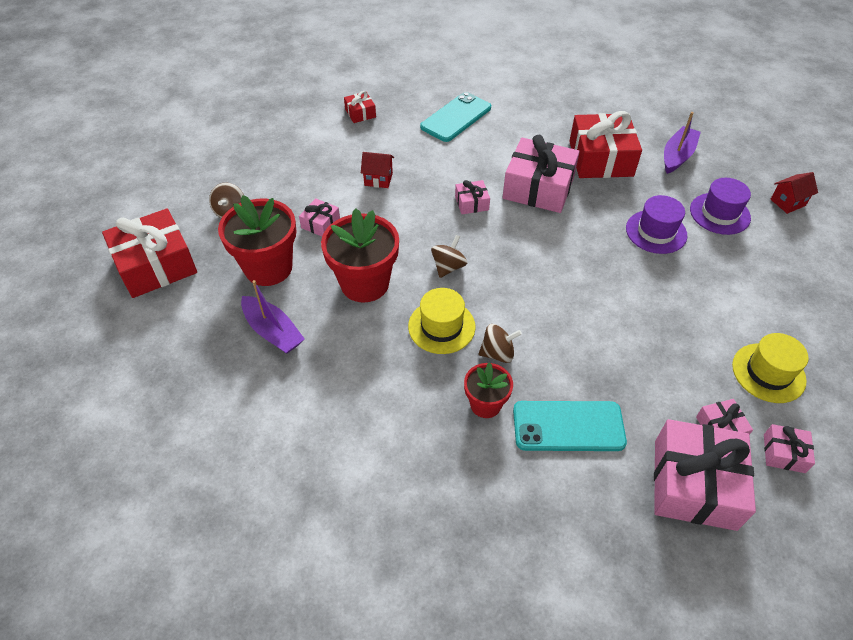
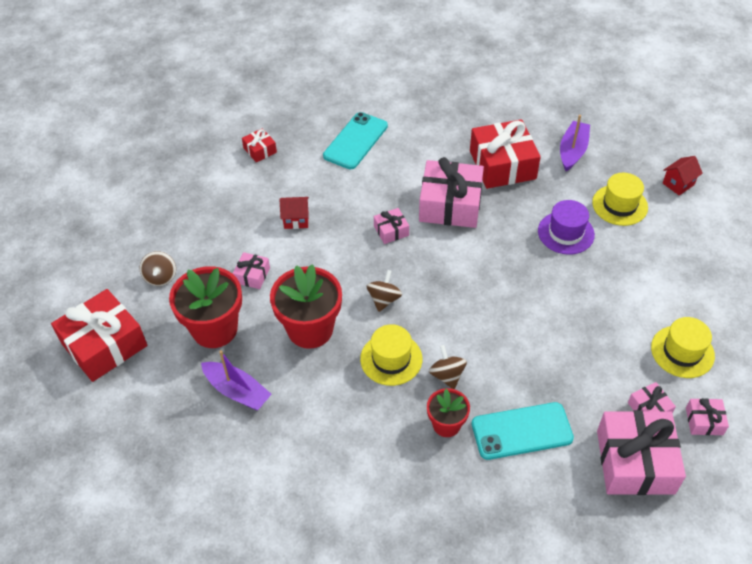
camera: 10 degrees left, 0 degrees up
(497, 353) = (447, 375): brown spinning top -> brown spinning top turned 90 degrees counterclockwise
(719, 213) = (619, 205): purple hat -> yellow hat

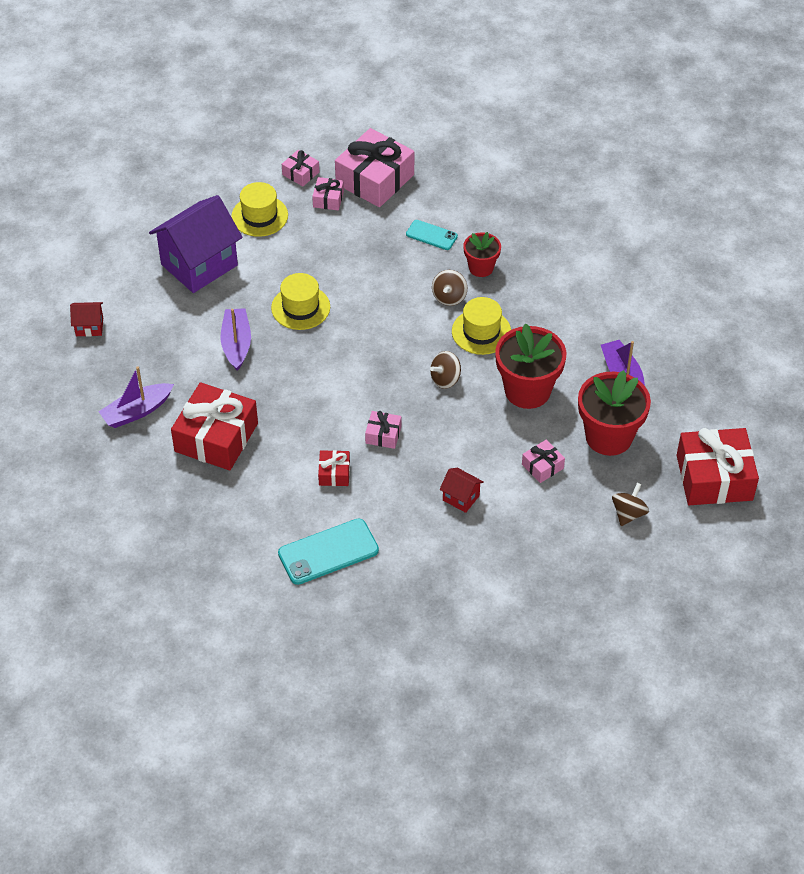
camera: 145 degrees left, 0 degrees up
(260, 150) = (435, 602): red gift -> red gift (334, 473)
(450, 205) = (306, 427): pink gift -> none
(521, 431) = (431, 235): turquoise phone -> turquoise phone, size x0.59
(566, 233) = (236, 344): purple hat -> purple boat
(619, 205) = (162, 339): yellow hat -> yellow hat (300, 307)
(670, 277) = (199, 265): none -> purple house

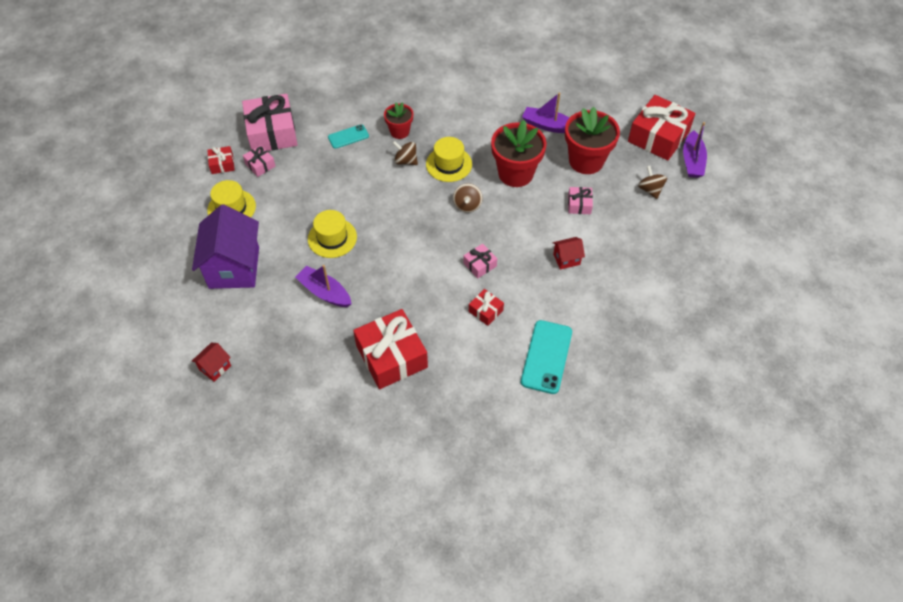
camera: 50 degrees left, 5 degrees up
(137, 411) = (321, 389): purple boat -> purple boat (692, 161)
(300, 173) = (222, 164): pink gift -> red gift
(449, 297) = (406, 161): brown spinning top -> brown spinning top turned 150 degrees clockwise

